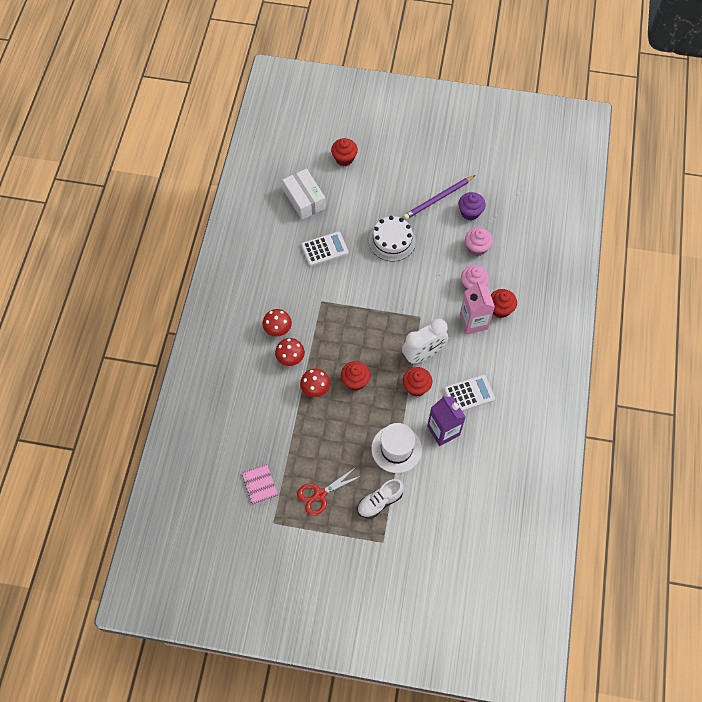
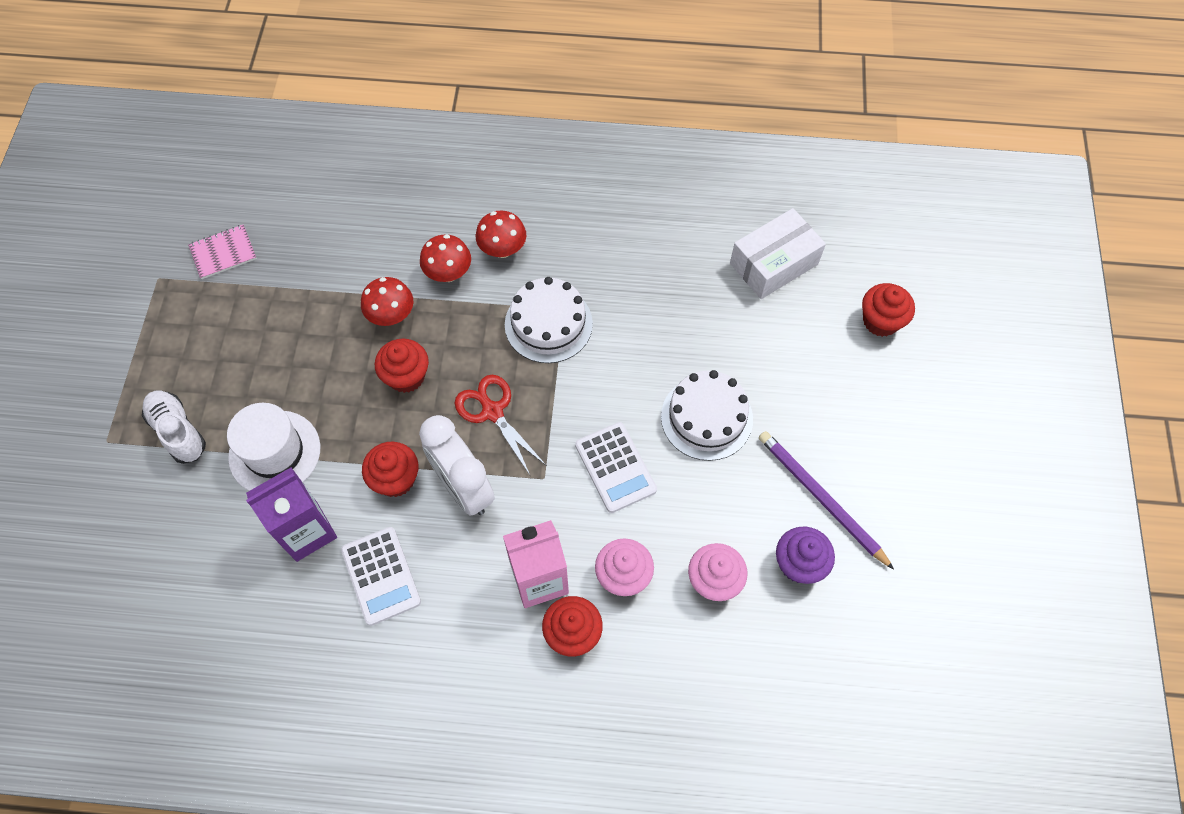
camera: 85 degrees right, 0 degrees up
(319, 495) = (199, 339): red scissors -> red scissors (492, 411)
(324, 249) = (672, 305): white calculator -> white calculator (615, 467)
(329, 309) = (548, 324): none -> white cake

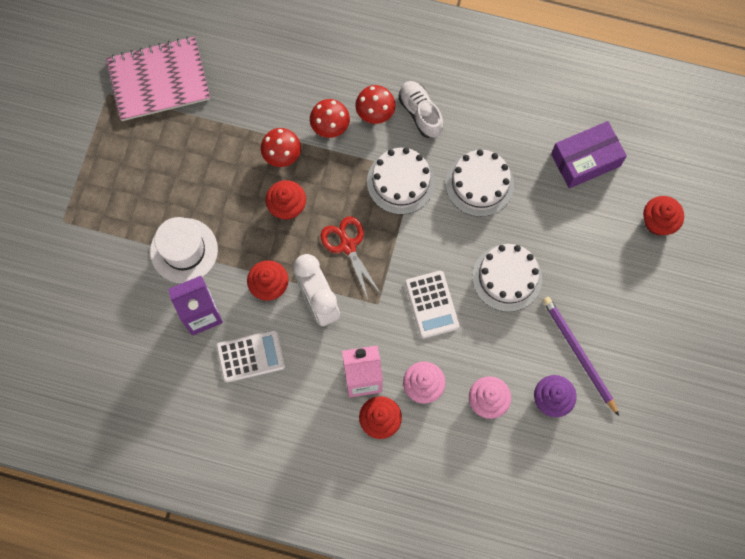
camera: 10 degrees right, 10 degrees up
(178, 431) = (115, 222): white shoe -> white shoe (420, 113)
(223, 253) = (159, 80): pink notebook -> pink notebook, size x2.03
(381, 576) = (251, 356): white calculator -> white calculator turned 90 degrees counterclockwise
(648, 311) = (479, 184): none -> white cake
(773, 264) = (585, 160): white box -> purple box

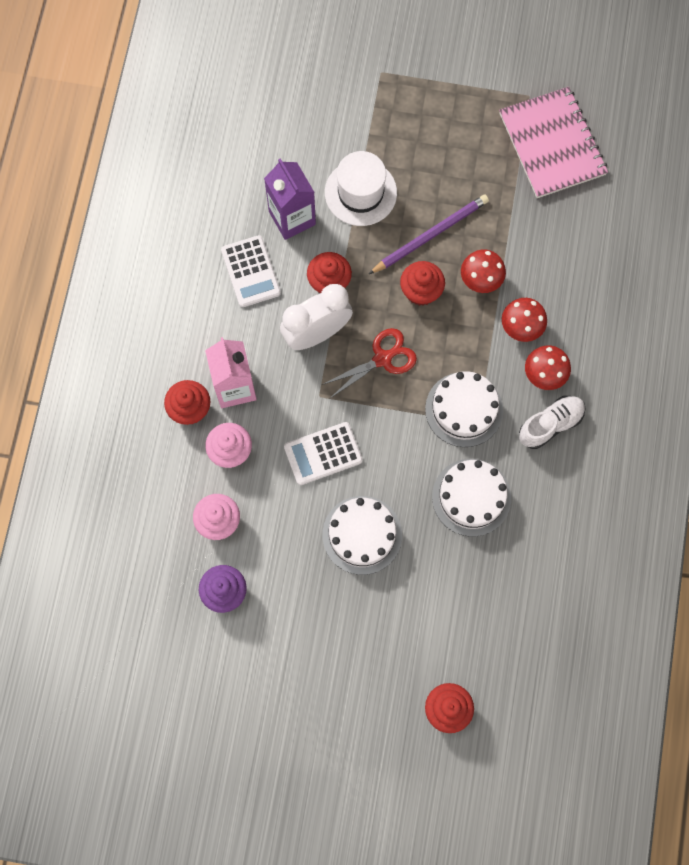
camera: 85 degrees right, 0 degrees up
(578, 354) = (279, 620): purple pencil -> purple pencil (430, 235)
(585, 160) = (515, 619): purple box -> none

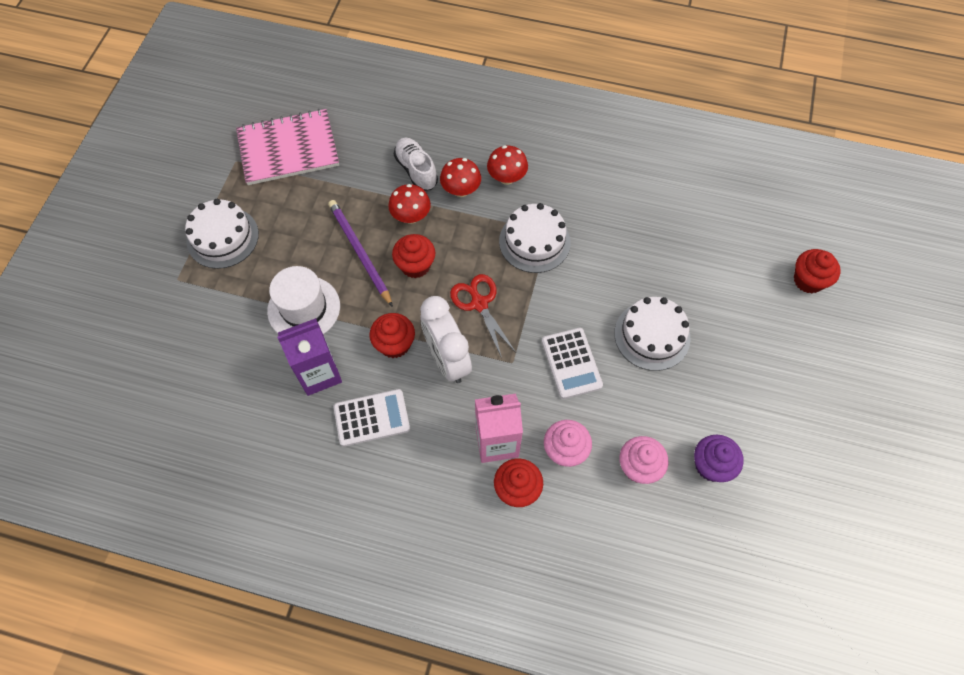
camera: 85 degrees left, 10 degrees down
(471, 497) = (617, 244): white cake -> white cake (222, 237)
(550, 425) = (553, 178): white shoe -> white shoe (416, 170)

